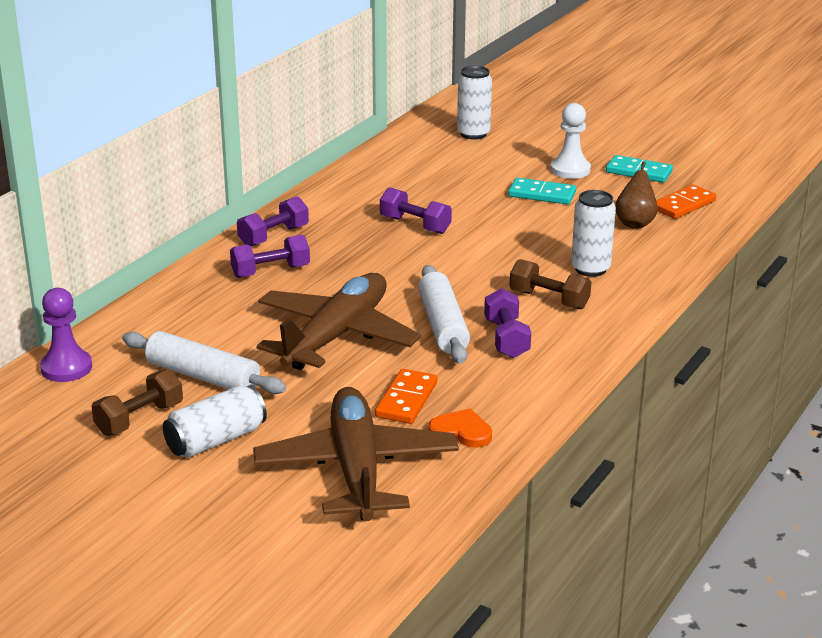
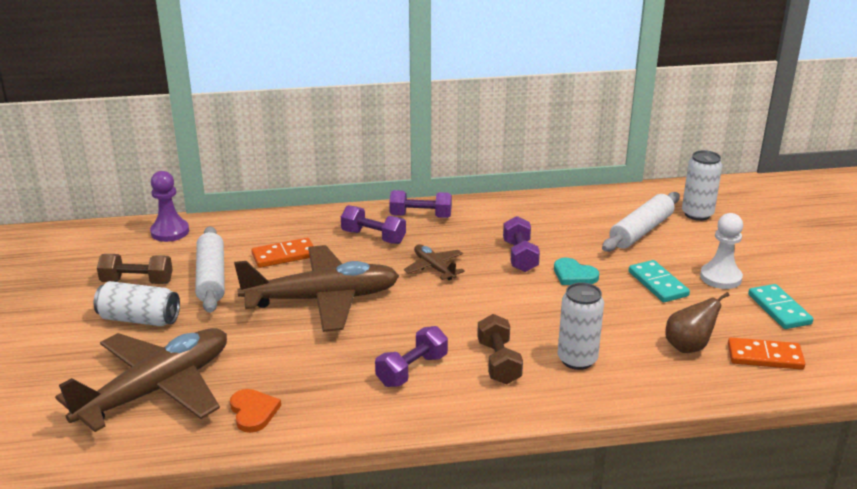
camera: 50 degrees right, 0 degrees up
(370, 267) = (434, 268): none -> brown plane
(406, 400) = (271, 367): orange domino -> orange domino (284, 255)
(443, 325) = (393, 334): white rolling pin -> white rolling pin (641, 231)
(478, 217) = (574, 275): none -> turquoise heart

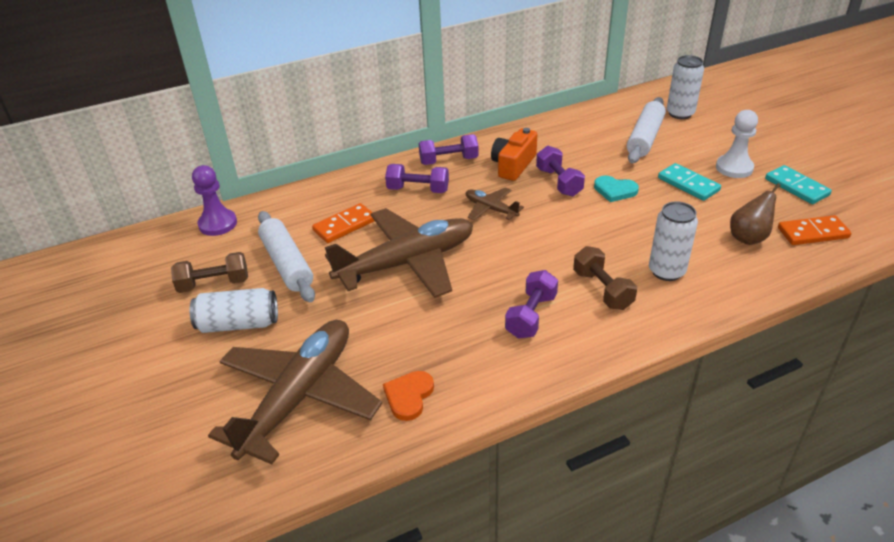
camera: 15 degrees left, 10 degrees up
(253, 412) = (409, 396): orange heart -> orange heart turned 120 degrees counterclockwise
(483, 232) = (513, 165): none -> orange camera

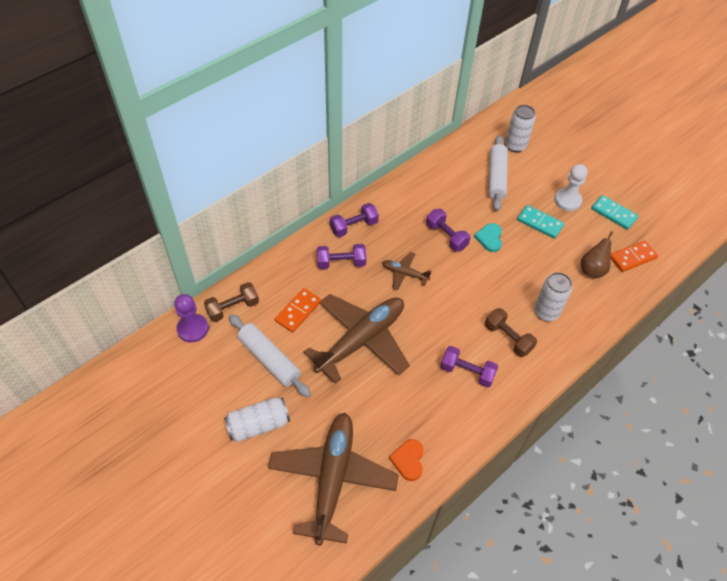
camera: 20 degrees left, 15 degrees up
(214, 284) = (220, 391): brown dumbbell -> brown dumbbell (233, 308)
(513, 165) = (406, 223): orange camera -> none
(531, 316) = (467, 372): purple dumbbell -> purple dumbbell turned 75 degrees counterclockwise
(615, 190) = (489, 238): turquoise heart -> turquoise heart turned 90 degrees clockwise

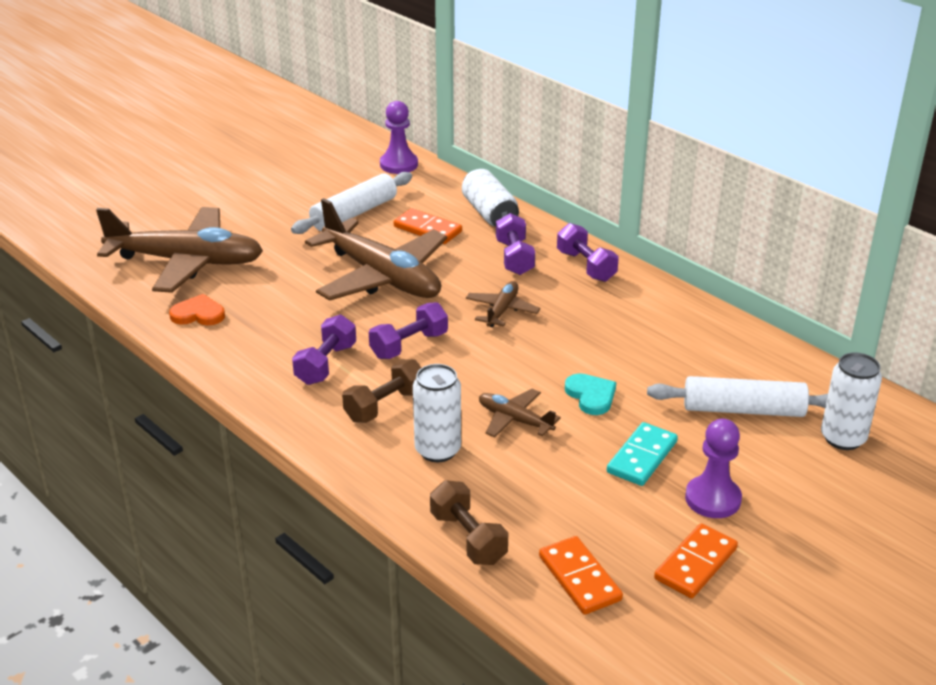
camera: 90 degrees right, 20 degrees down
(233, 308) = (430, 186): brown dumbbell -> brown dumbbell (468, 538)
(258, 425) = (264, 212): white can -> white can (489, 213)
(446, 236) = (585, 350): purple dumbbell -> purple dumbbell (409, 345)
(489, 238) = (591, 396): turquoise heart -> turquoise heart turned 60 degrees clockwise
(514, 275) = (514, 420): none -> brown plane
(567, 200) = (713, 499): white pawn -> purple pawn
(592, 270) = (539, 516): brown pear -> none
(613, 214) = (695, 564): turquoise domino -> orange domino

